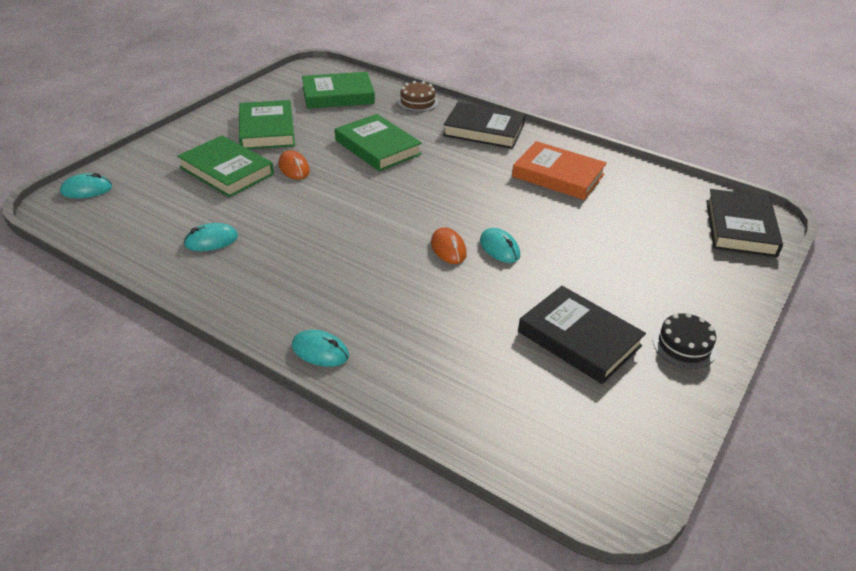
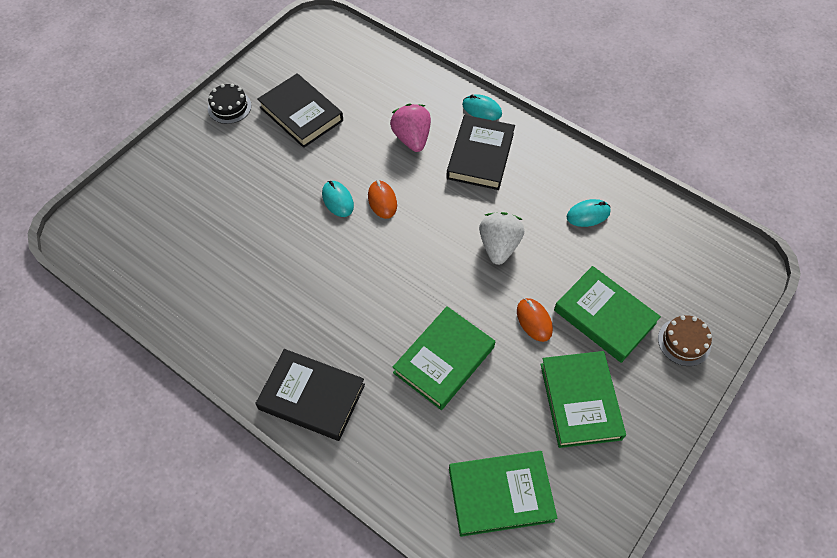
camera: 175 degrees left, 20 degrees up
(86, 190) = (734, 287): turquoise mouse -> none
(318, 214) = (499, 246): none -> white strawberry
(377, 147) = (444, 360): green book -> green book turned 75 degrees clockwise
(417, 102) = (389, 473): brown cake -> brown cake (684, 342)
(419, 312) = (412, 138): none -> pink strawberry
(558, 175) = (251, 302): orange book -> none
(740, 228) = (108, 220): black book -> black book (480, 156)

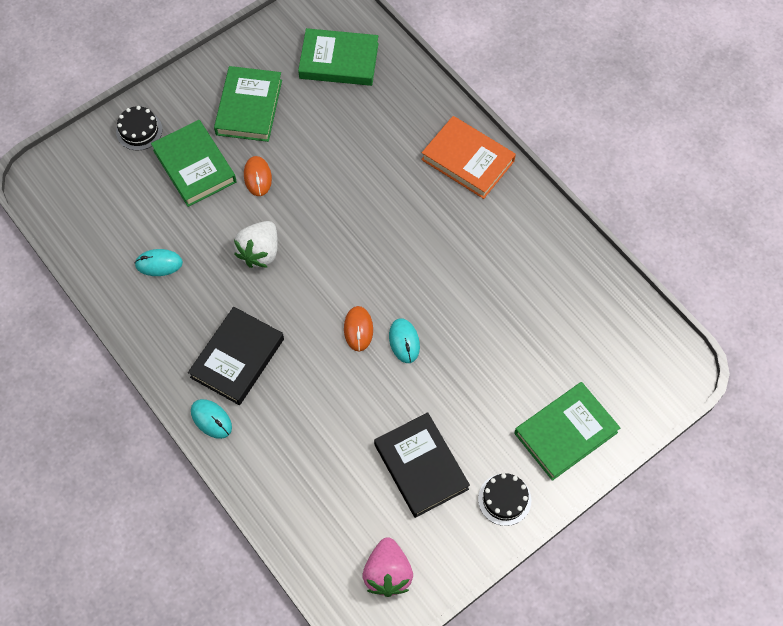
camera: 165 degrees left, 5 degrees up
(312, 397) = (468, 160): black book -> orange book
(412, 138) = (303, 399): pink strawberry -> pink strawberry (387, 573)
(444, 360) = (348, 163): green book -> green book (565, 432)
(684, 342) = (139, 130): brown cake -> black cake

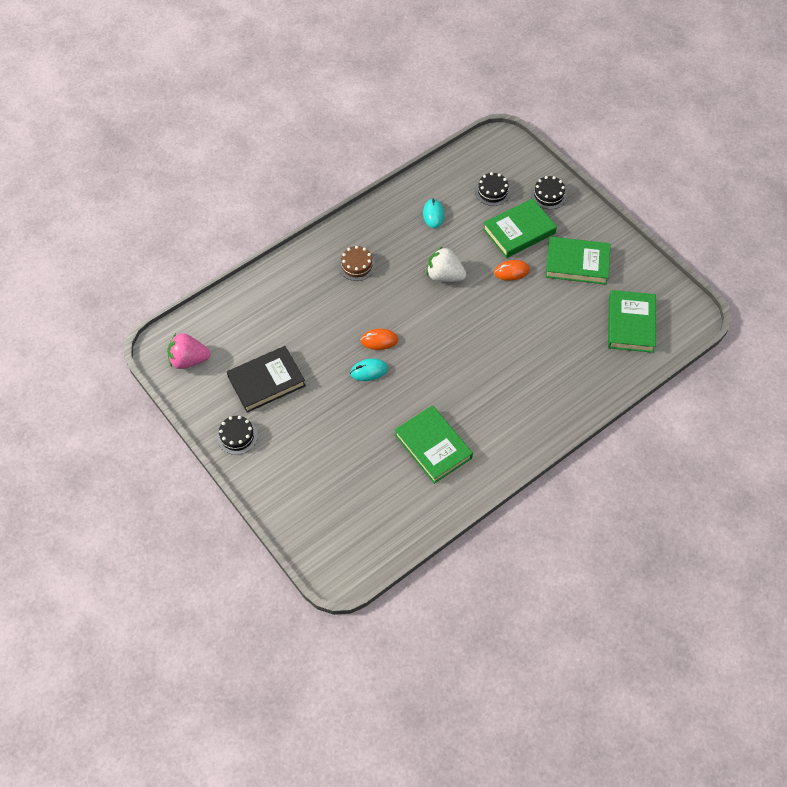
camera: 90 degrees right, 5 degrees down
(126, 193) = (492, 191): none -> black cake
(211, 419) = (310, 252): turquoise mouse -> none
(237, 358) = (357, 265): black book -> brown cake
(468, 160) = (538, 419): orange book -> none
(565, 432) = (288, 482): green book -> green book (433, 446)

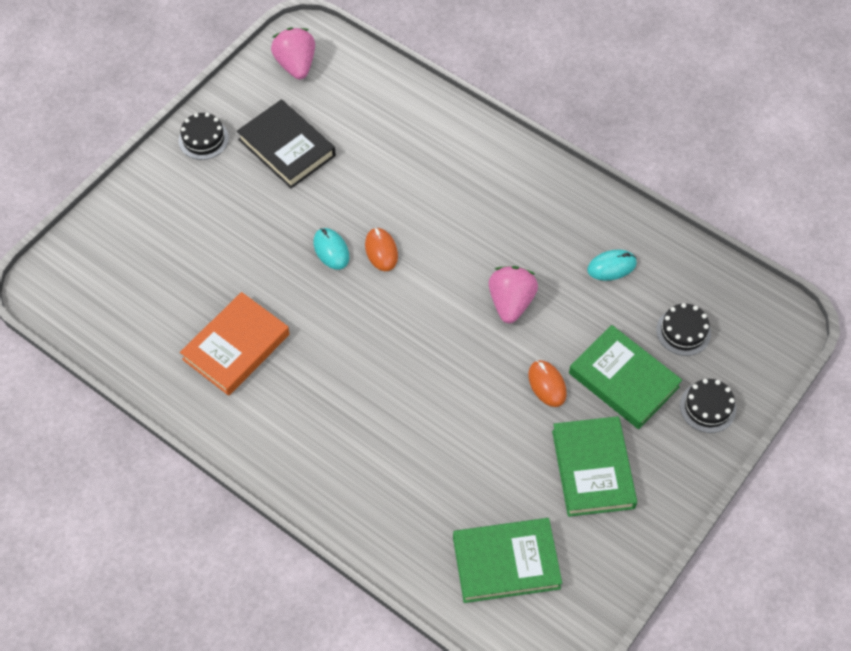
camera: 75 degrees right, 0 degrees up
(357, 265) = (492, 198): brown cake -> none
(433, 446) = (236, 347): green book -> orange book
(444, 275) = (511, 303): white strawberry -> pink strawberry

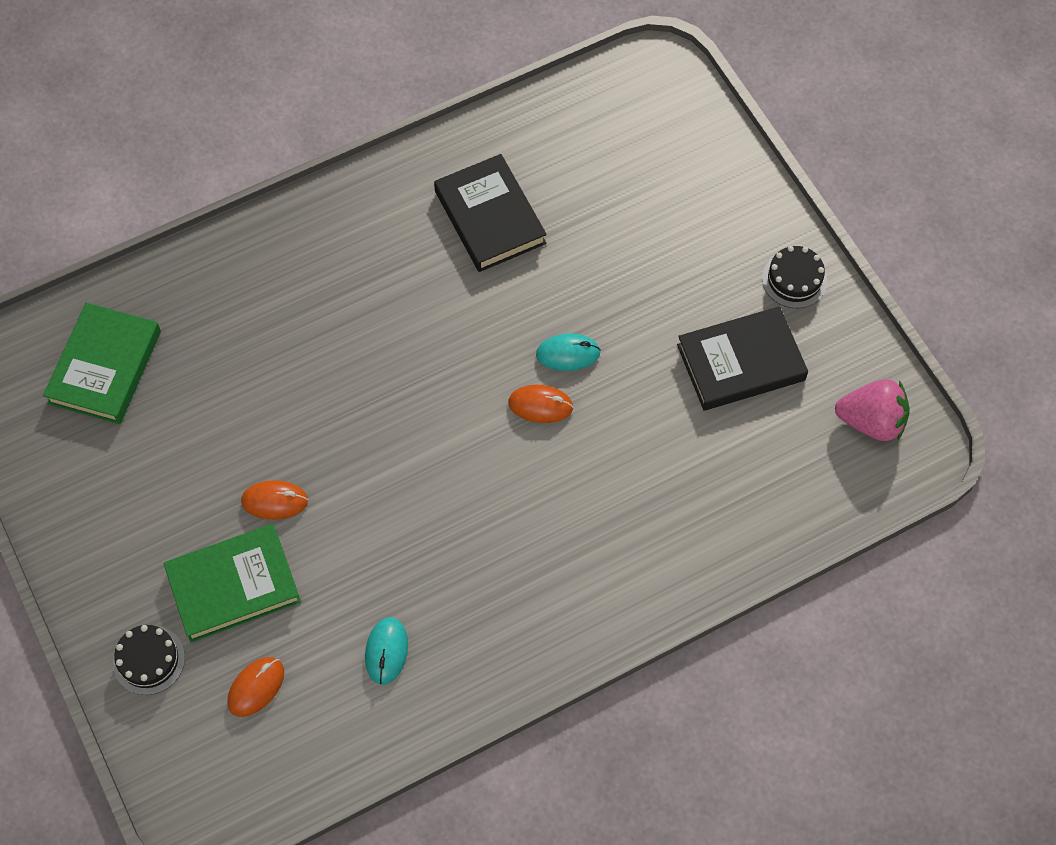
camera: 115 degrees right, 5 degrees up
(236, 347) = (490, 217): orange book -> black book
(511, 303) = (398, 513): pink strawberry -> none
(593, 469) = (151, 499): green book -> none
(683, 331) = (256, 687): black cake -> orange mouse

